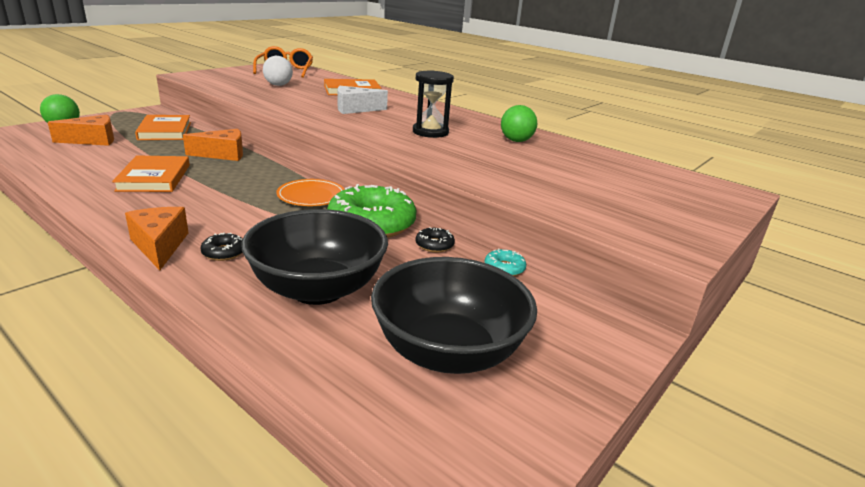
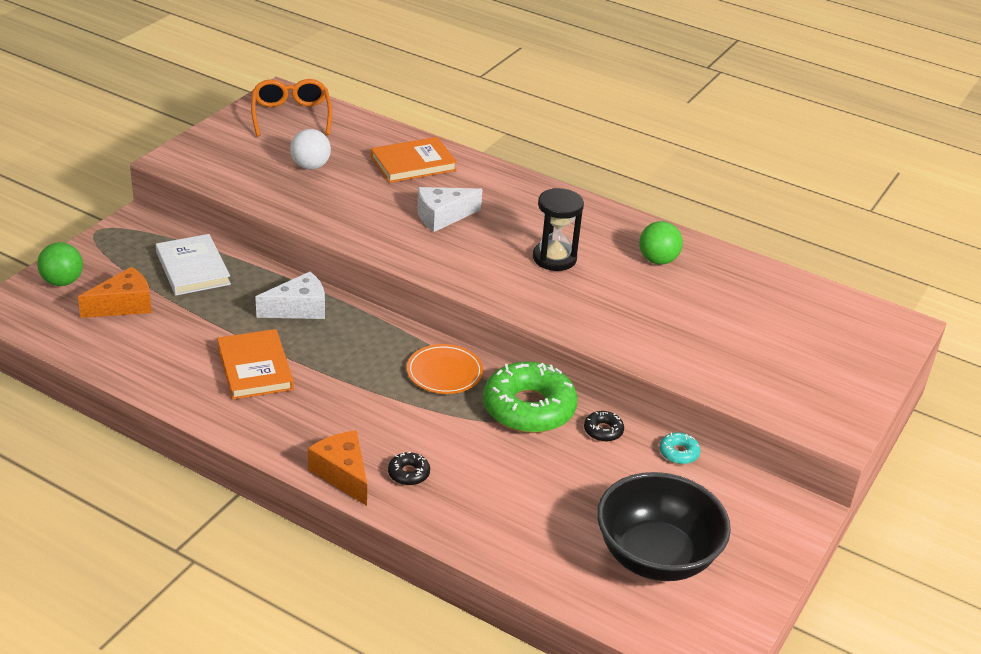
camera: 10 degrees left, 10 degrees up
(165, 131) = (192, 268): orange book -> white book
(223, 154) = (299, 309): orange cheese -> white cheese
(318, 289) = (520, 506): black bowl -> none

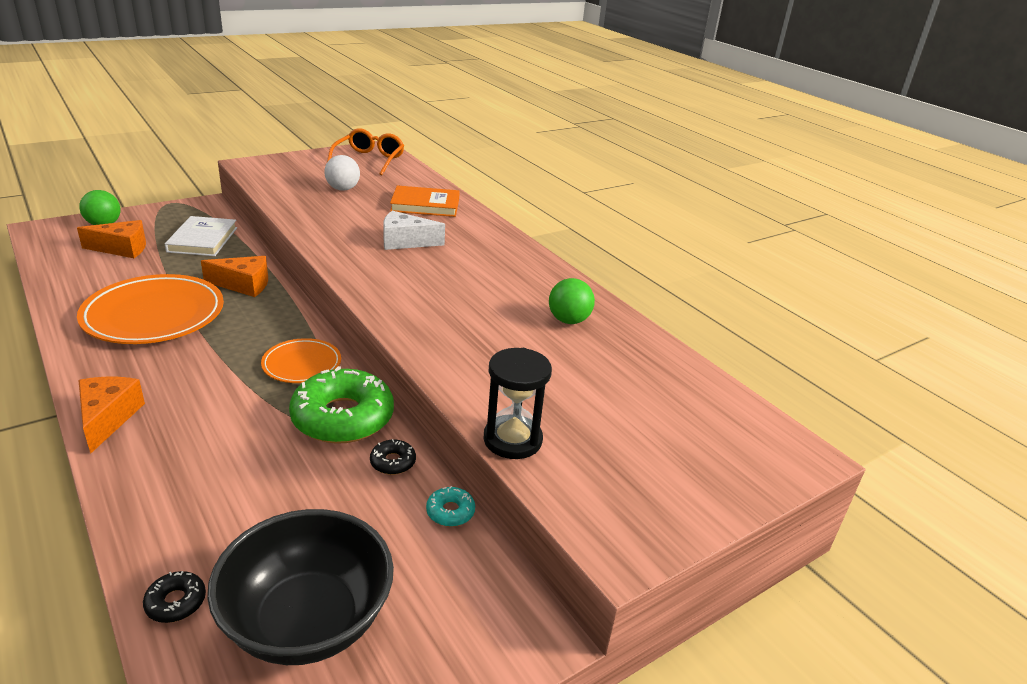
camera: 25 degrees right, 5 degrees down
(255, 368) = (154, 315): orange book -> orange plate
(299, 309) = (244, 285): white cheese -> orange cheese
(408, 473) = (164, 438): black donut -> black donut (176, 602)
(554, 258) = (469, 293): black hourglass -> black hourglass (512, 440)

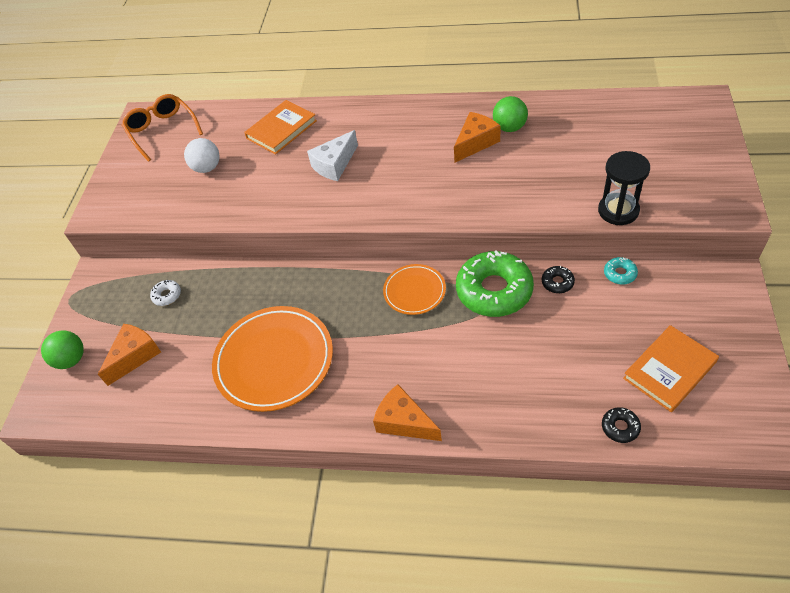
camera: 40 degrees left, 20 degrees up
(202, 240) = (167, 295): white book -> white donut
(244, 285) = (271, 290): orange cheese -> orange cheese (475, 143)
(308, 621) = (669, 370): black bowl -> orange book

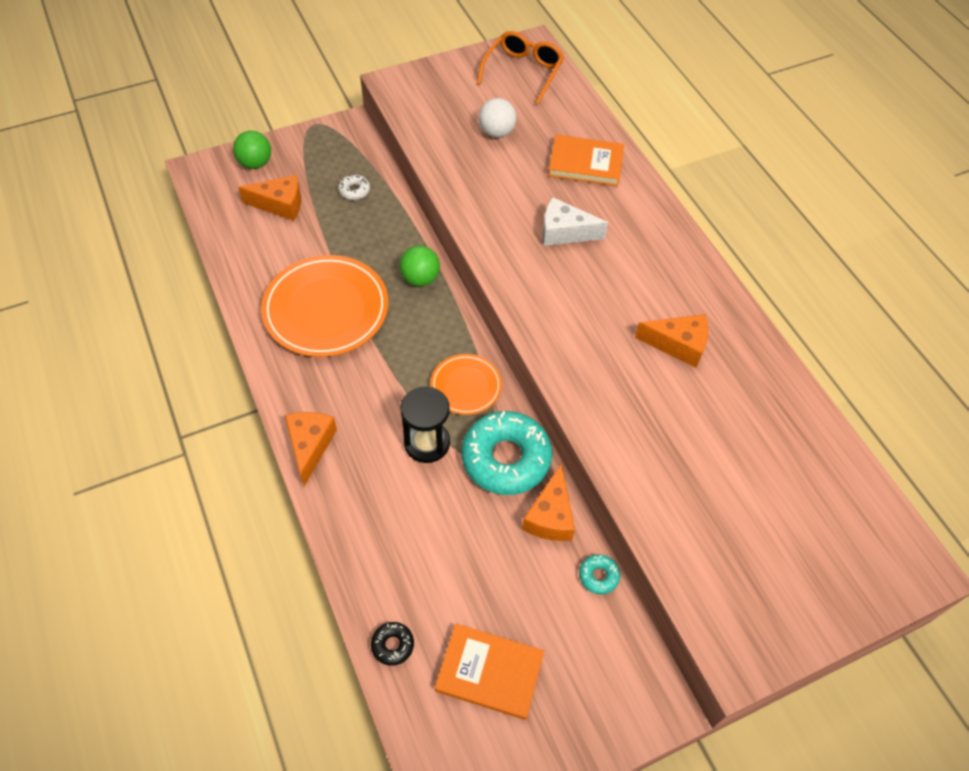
camera: 50 degrees right, 5 degrees up
(494, 290) = (506, 458): green donut -> turquoise donut
(509, 127) = (724, 368): green ball -> green ball (420, 278)
(557, 282) = (550, 516): black donut -> orange cheese
(618, 211) = (658, 530): black hourglass -> black hourglass (427, 443)

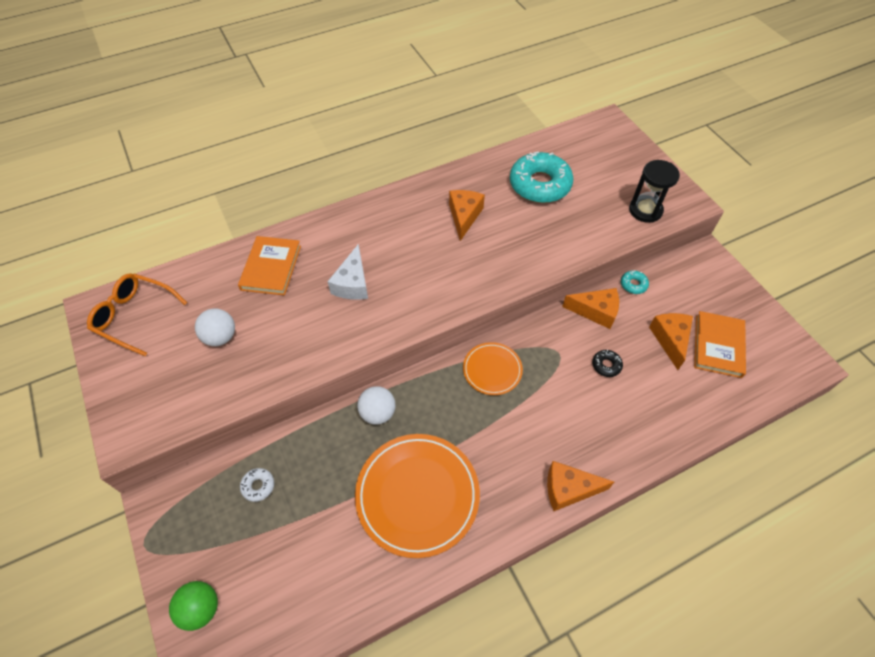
camera: 90 degrees left, 0 degrees up
(280, 204) = (272, 566): orange cheese -> orange cheese (670, 340)
(392, 645) = (719, 407): black donut -> black donut (606, 365)
(420, 278) = (378, 413): green ball -> white ball
(427, 443) = (550, 396): black hourglass -> black hourglass (645, 210)
(506, 458) = (554, 340): turquoise donut -> turquoise donut (539, 184)

